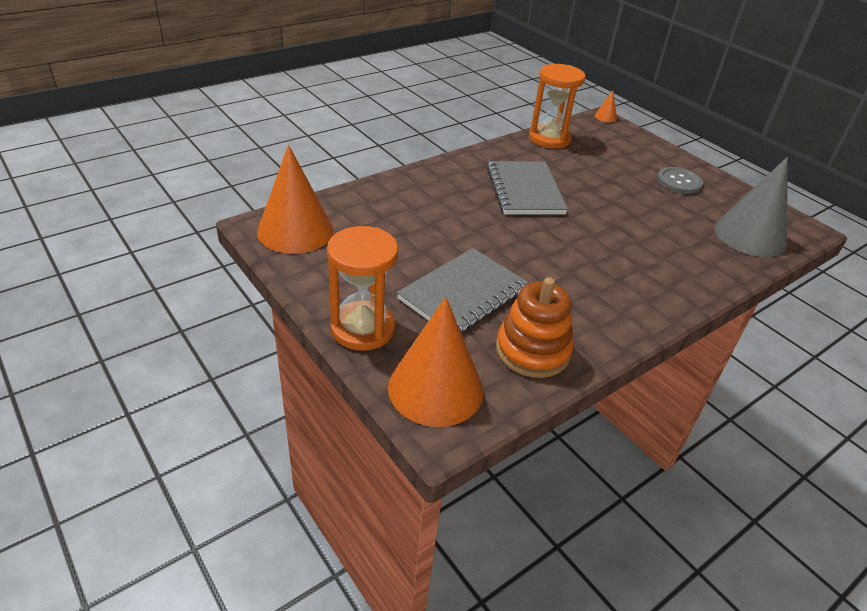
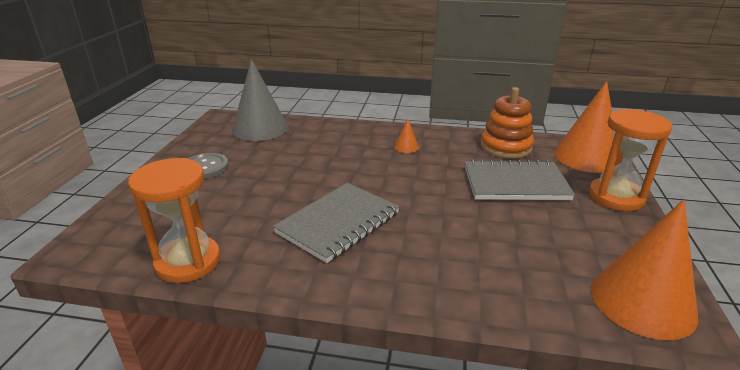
camera: 130 degrees left, 10 degrees down
(605, 117) = (62, 253): orange cone -> orange cone (406, 147)

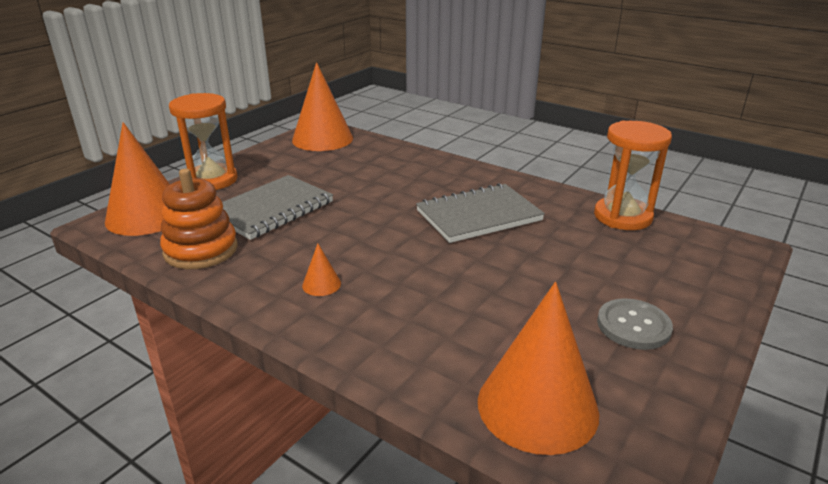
camera: 155 degrees left, 0 degrees up
(260, 128) = (537, 406): grey cone -> orange cone
(515, 183) = (271, 209): grey notebook -> grey notebook turned 75 degrees counterclockwise

